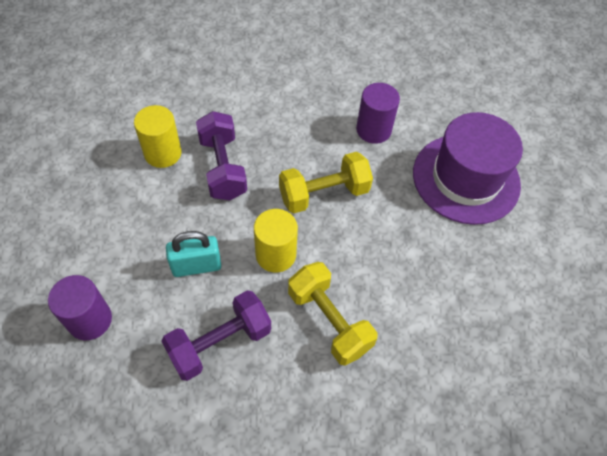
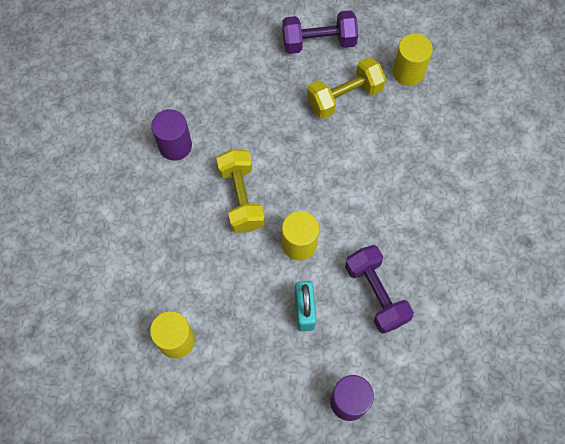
camera: 80 degrees left, 10 degrees up
(222, 167) = (201, 284): purple dumbbell -> purple dumbbell (319, 42)
(329, 321) = (362, 208): yellow dumbbell -> yellow dumbbell (344, 97)
(466, 178) = (239, 81): purple hat -> none
(537, 368) = (408, 72): none -> yellow cylinder

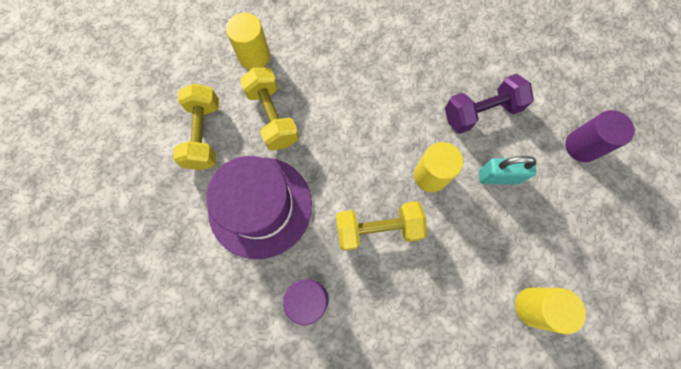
camera: 85 degrees left, 5 degrees up
(254, 97) = (260, 206): none -> purple hat
(319, 42) = (204, 135): purple dumbbell -> yellow dumbbell

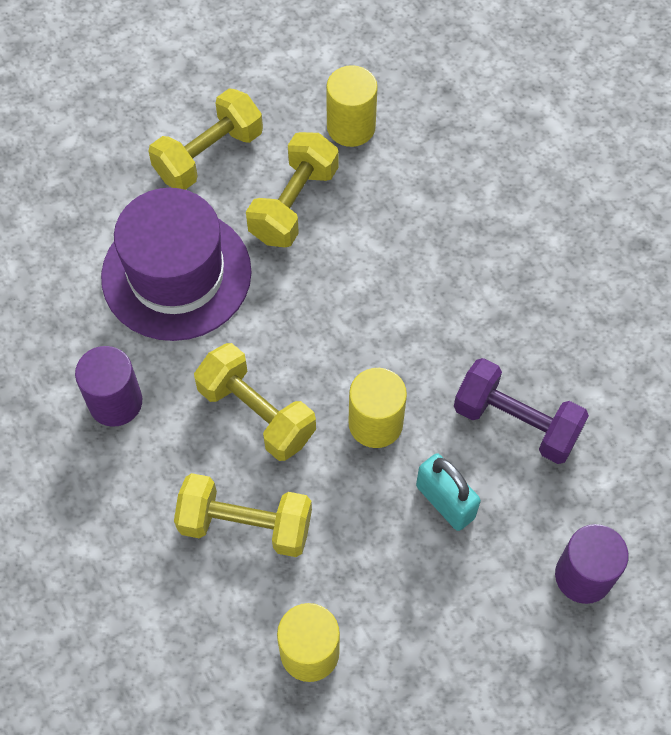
camera: 50 degrees right, 10 degrees down
(437, 284) = (245, 525): none -> yellow dumbbell

